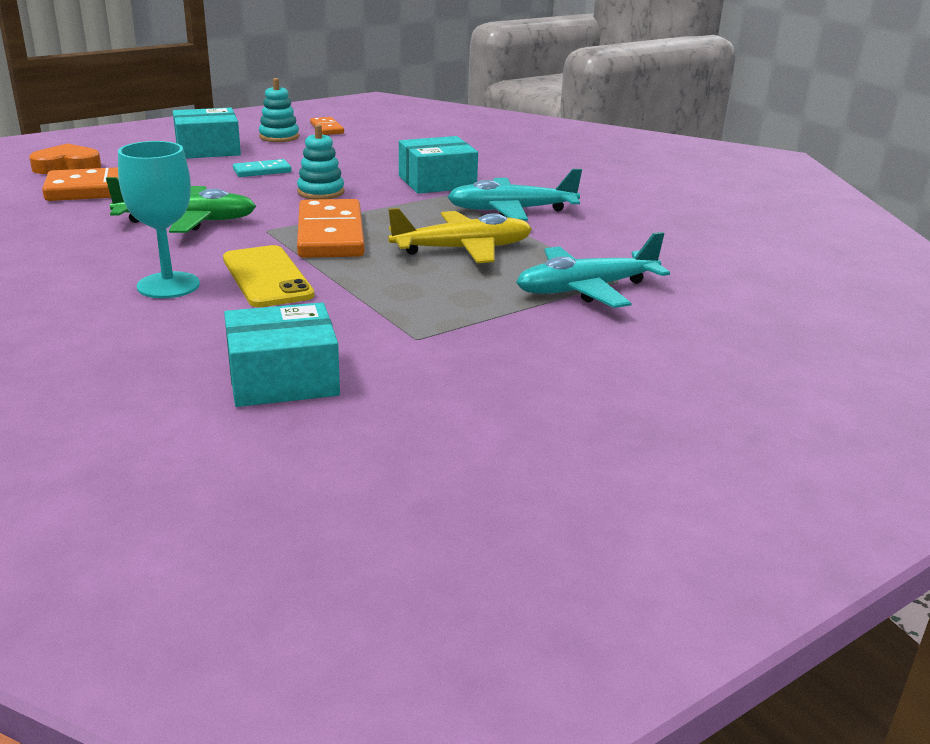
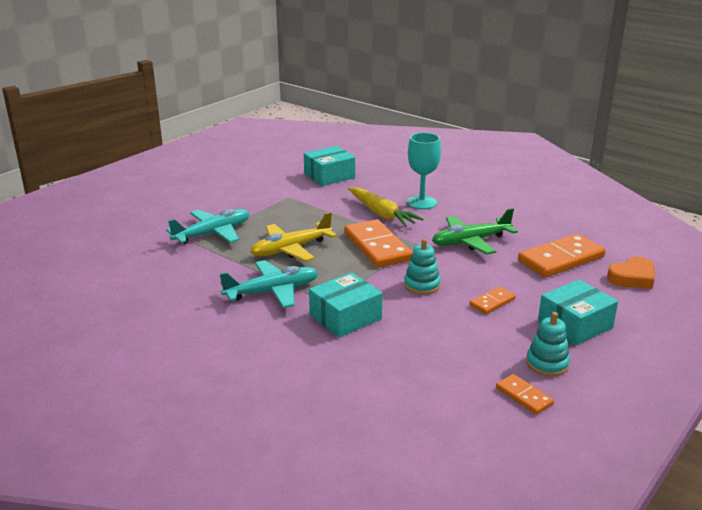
camera: 165 degrees right, 0 degrees up
(262, 171) = (492, 302): turquoise domino -> orange domino
(267, 277) = (381, 214): yellow phone -> yellow carrot

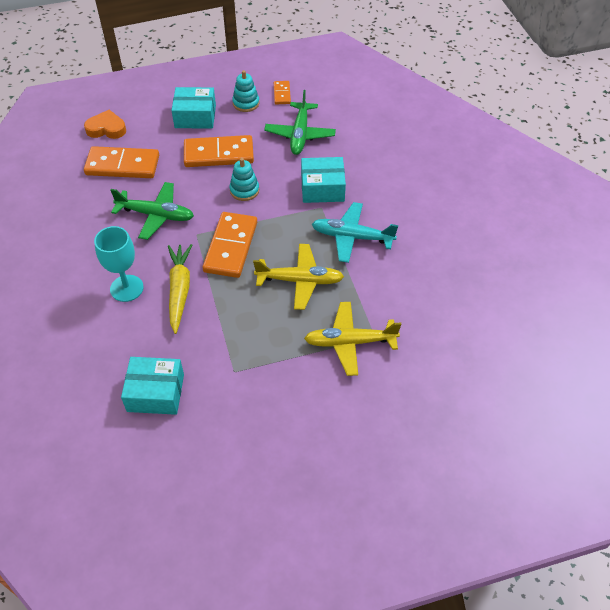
camera: 145 degrees left, 25 degrees up
(213, 233) = (350, 342): turquoise plane -> yellow plane
(435, 357) = (300, 134): none -> green plane
(492, 302) = (219, 154): orange domino -> orange domino, size x1.99

